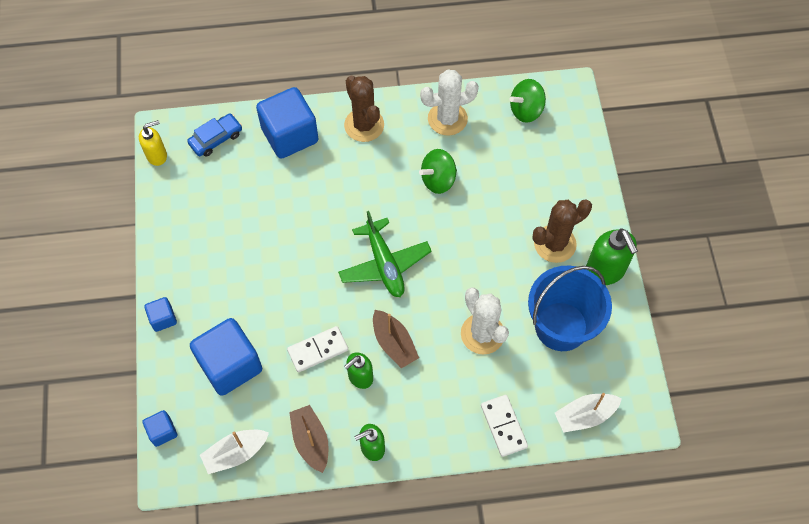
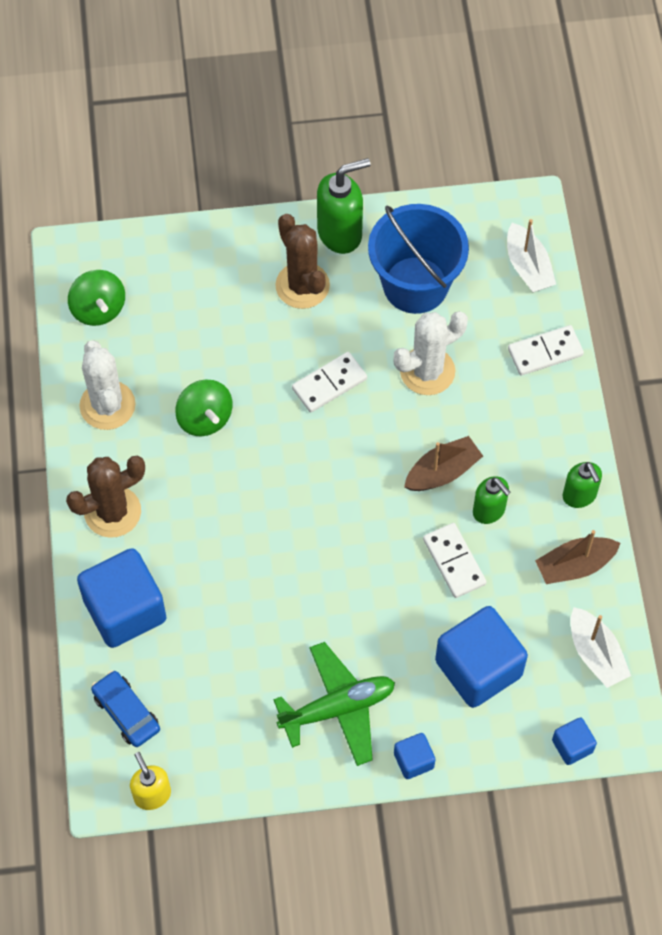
camera: 90 degrees left, 0 degrees up
(384, 264) = (331, 484): green plane -> green plane (338, 708)
(469, 263) = (329, 384): none -> white domino

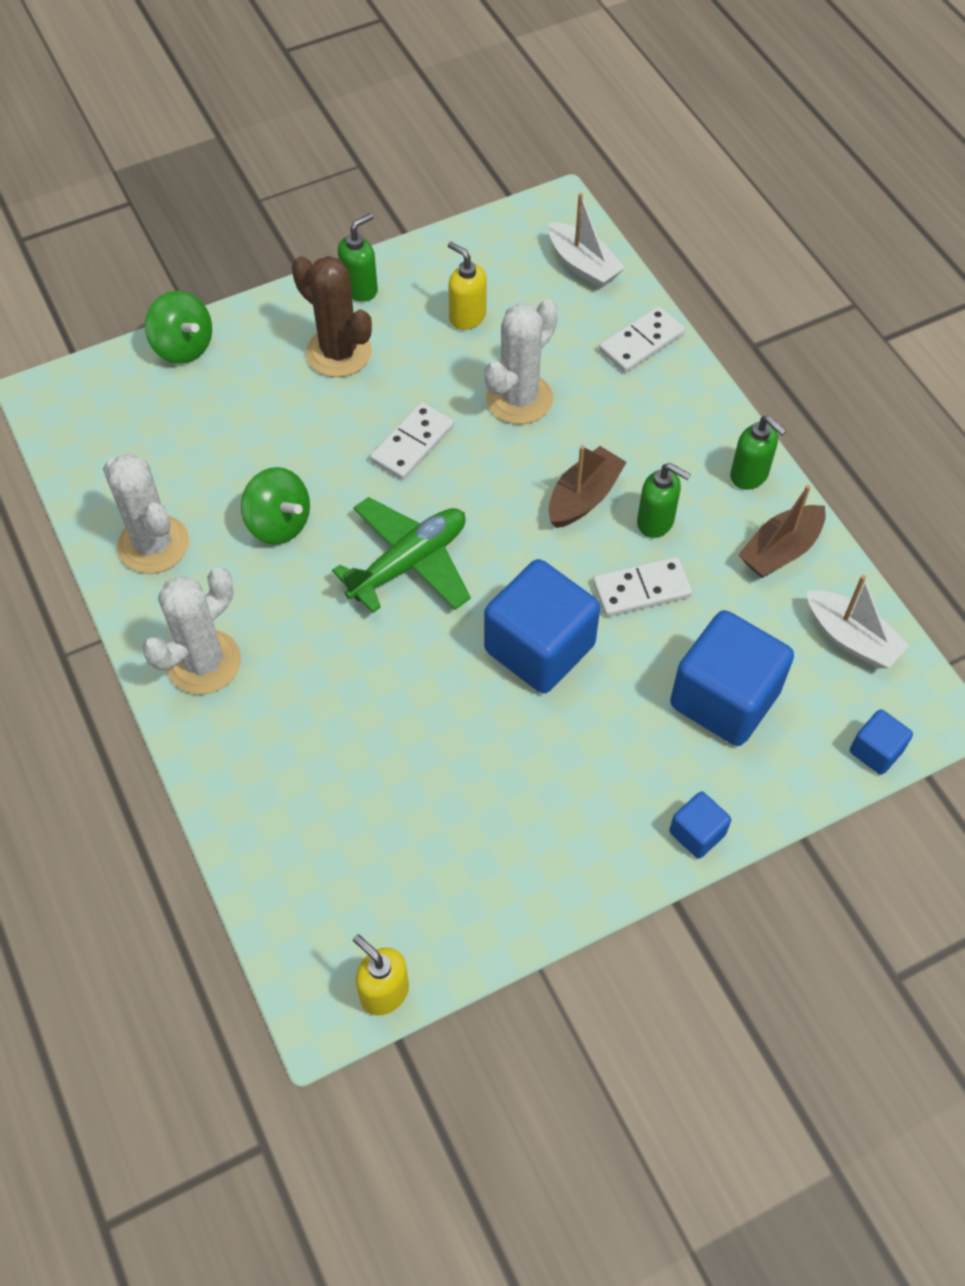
camera: 20 degrees left, 5 degrees down
(98, 309) = (104, 443): green spinning top -> green spinning top (183, 346)
(112, 512) = (203, 662): brown cactus -> white cactus
(125, 610) = (262, 773): blue cube -> blue cube (539, 648)
(126, 712) = (310, 898): blue car -> none
(338, 708) = (577, 802): green plane -> green plane (409, 563)
(340, 233) = (360, 289): green soap dispenser -> green soap dispenser, size x0.63
(415, 285) = (467, 317): blue bucket -> yellow soap dispenser
(454, 561) = (641, 589): white domino -> white domino turned 60 degrees counterclockwise

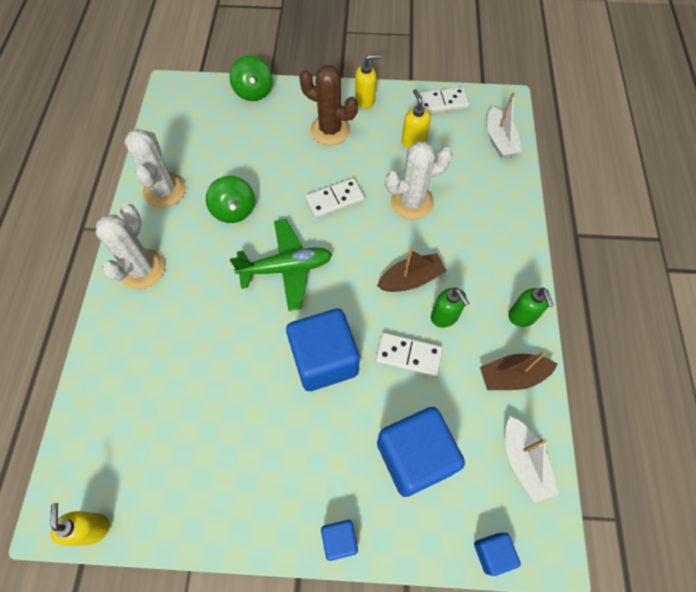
camera: 30 degrees right, 5 degrees up
(203, 662) = (142, 269): white cactus -> white cactus turned 60 degrees counterclockwise
(339, 352) = (330, 130): brown cactus -> brown cactus turned 45 degrees counterclockwise
(360, 289) = (365, 100): green soap dispenser -> yellow soap dispenser
(641, 342) = (506, 201): white domino -> white domino (441, 103)

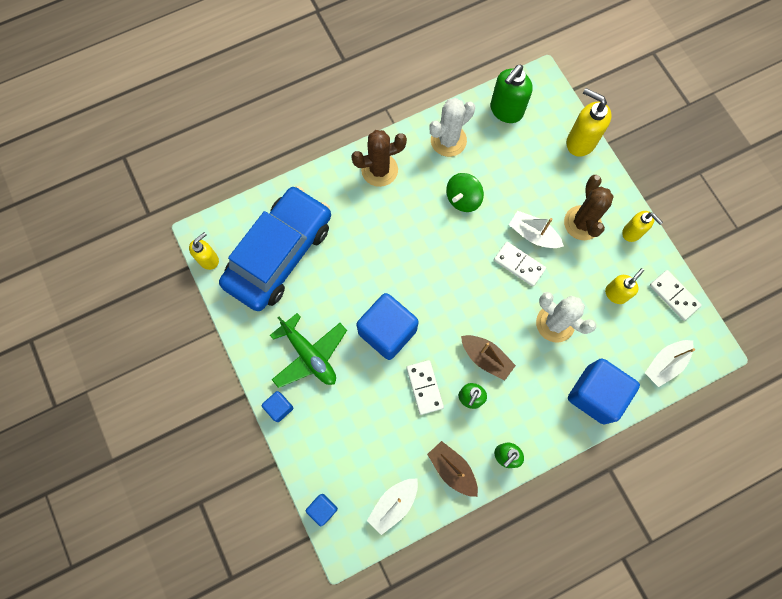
camera: 60 degrees right, 10 degrees up
(142, 269) = (379, 170): white cactus -> brown cactus
(152, 431) = (279, 254): none -> blue car
(176, 129) = (506, 110): none -> green soap dispenser
(254, 91) = (580, 142): green spinning top -> yellow soap dispenser
(286, 268) = (439, 265): green plane -> green plane (309, 355)
(313, 173) = (533, 234): none -> white boat
(414, 456) = (356, 428): blue cube -> blue cube (595, 394)

